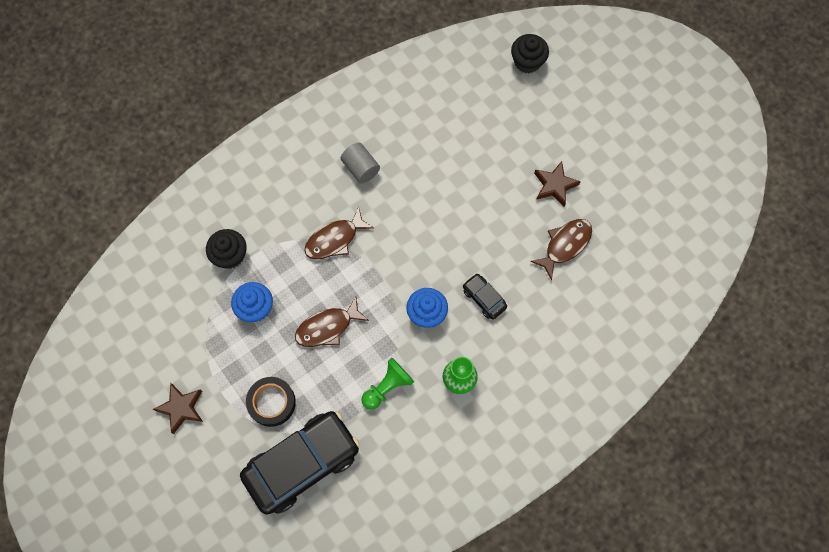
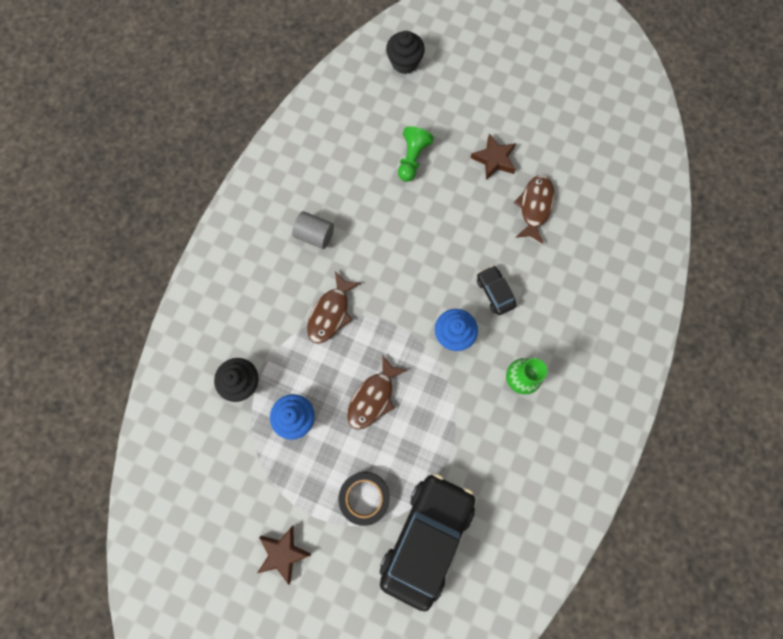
camera: 30 degrees left, 5 degrees up
(387, 387) = (459, 420): green pawn -> green pawn (412, 159)
(484, 298) = (495, 292): black car -> black car turned 45 degrees clockwise

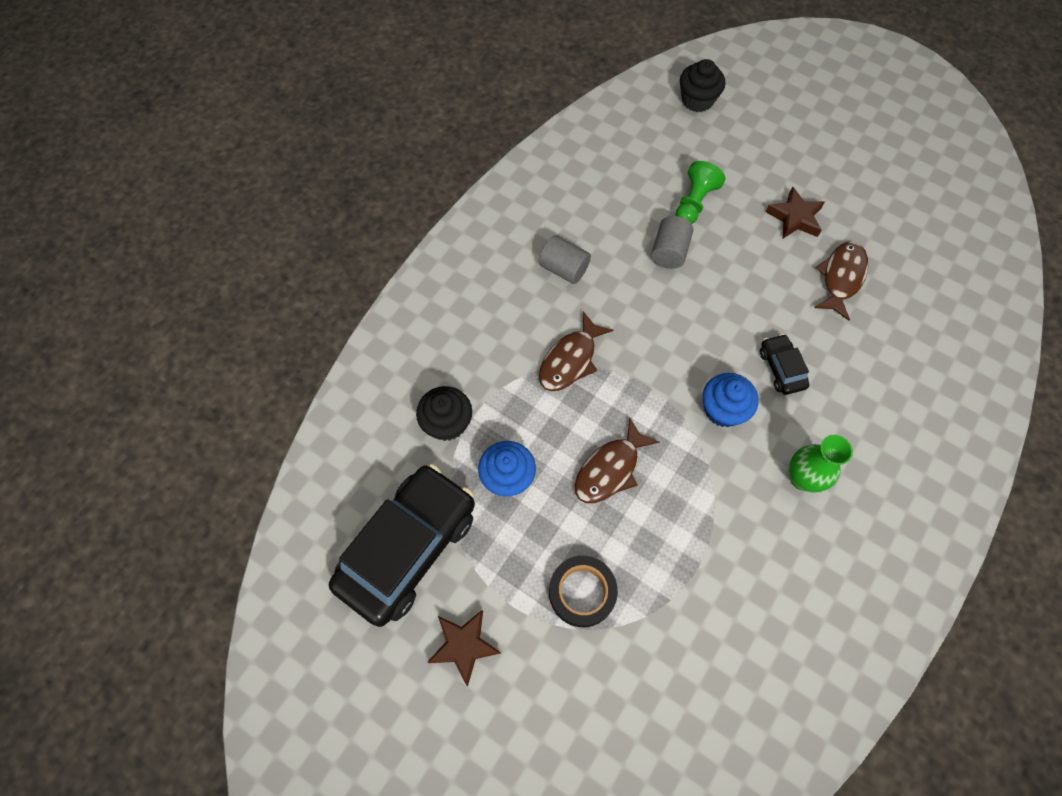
camera: 10 degrees right, 10 degrees down
(397, 206) = (669, 252): none -> grey cylinder
(426, 537) = (658, 660): black car -> black car (408, 548)

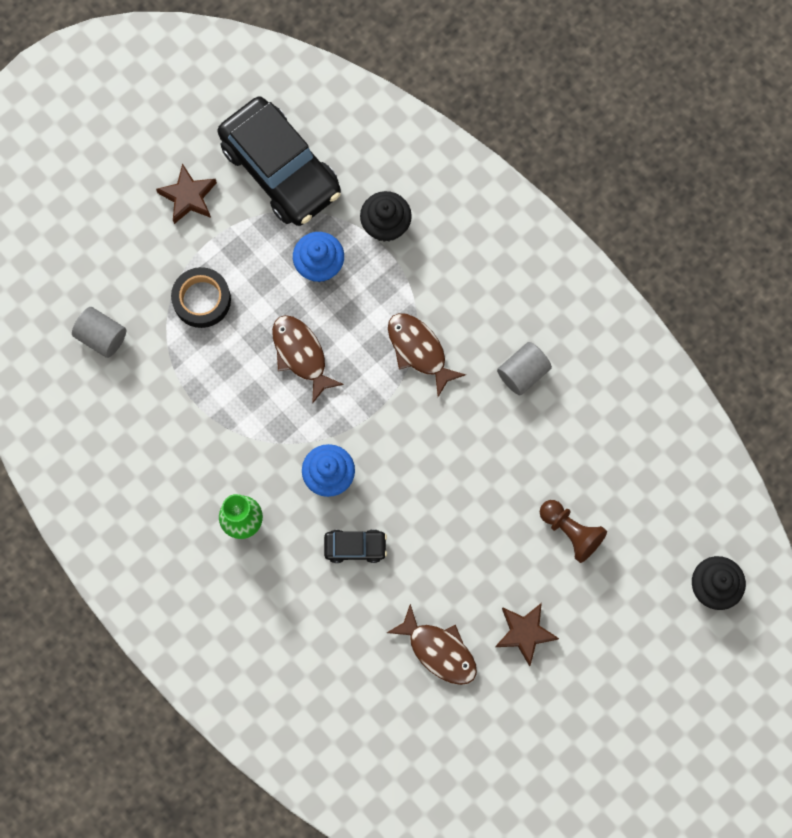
camera: 105 degrees right, 10 degrees up
(669, 252) = (516, 484): grey cylinder -> grey cylinder (102, 337)
(694, 203) = (571, 532): green pawn -> brown pawn

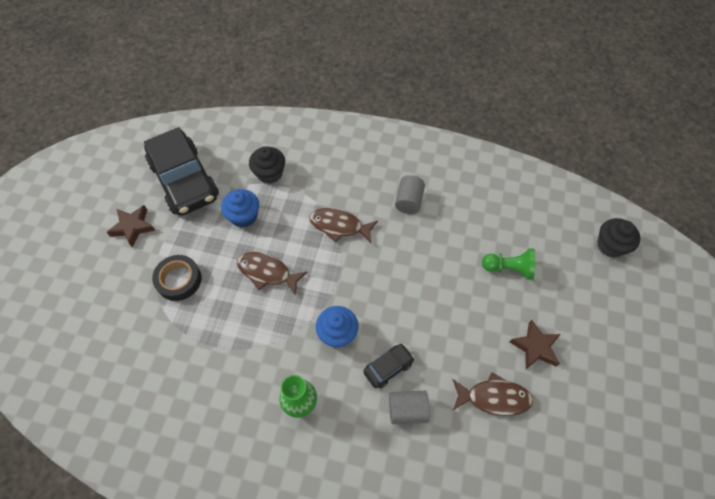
camera: 35 degrees left, 15 degrees down
(102, 337) = (119, 345): grey cylinder -> grey cylinder (407, 410)
(280, 169) = (184, 180): black car -> black car turned 45 degrees clockwise
(571, 532) = (509, 268): brown pawn -> green pawn

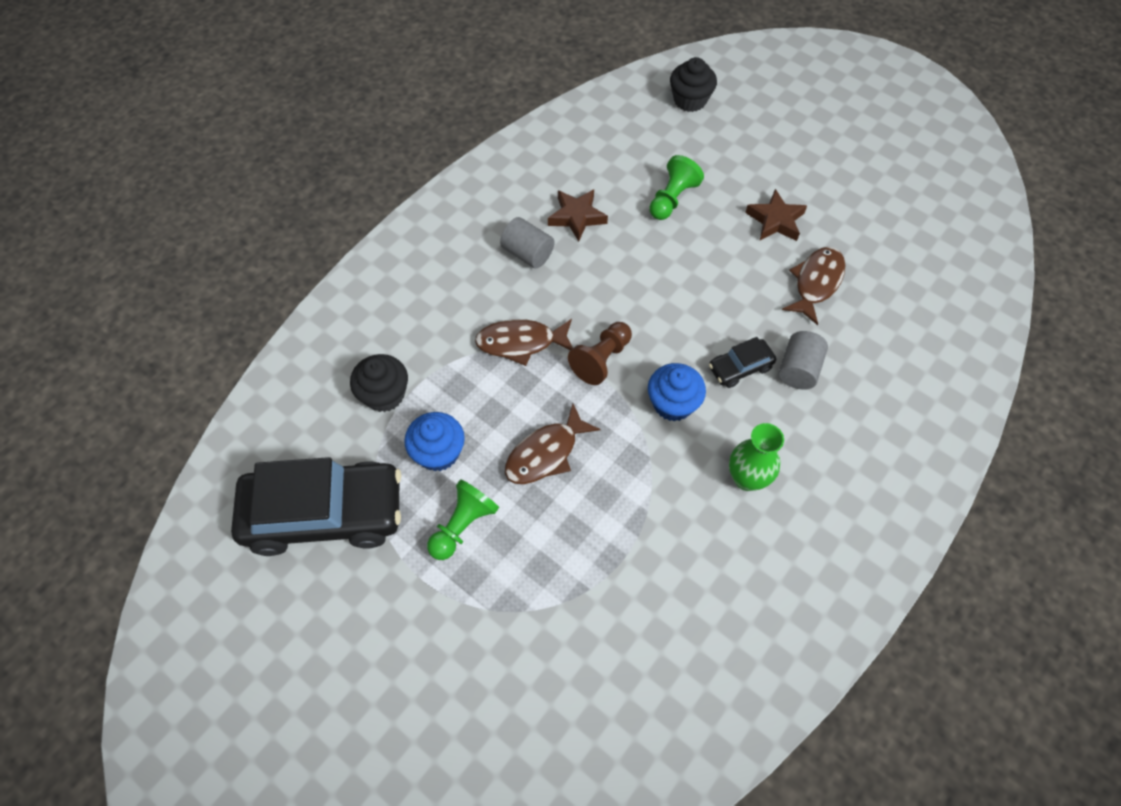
camera: 65 degrees left, 0 degrees up
(133, 227) = (367, 615): brown star -> brown star (577, 217)
(179, 280) = (498, 573): black tape -> none
(202, 249) = (463, 525): none -> green pawn
(339, 226) = (521, 343): brown fish -> brown fish turned 45 degrees clockwise
(350, 276) = (601, 359): none -> brown pawn
(388, 367) = (740, 367): black car -> black car turned 105 degrees counterclockwise

